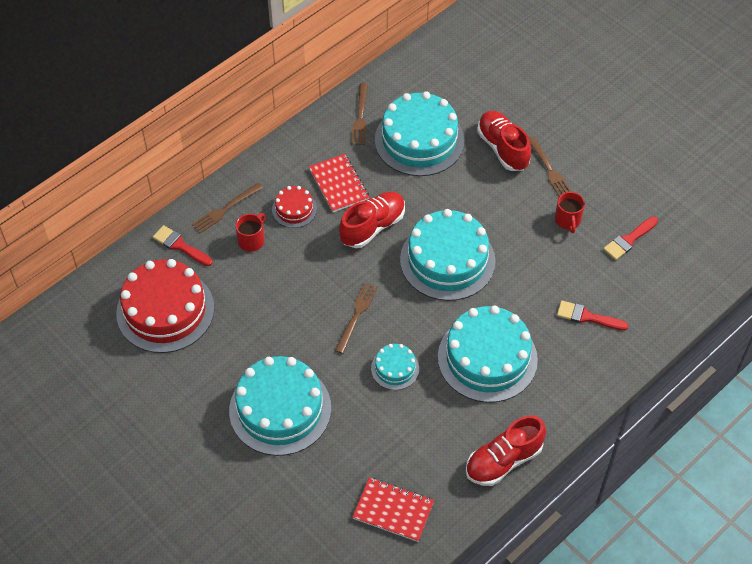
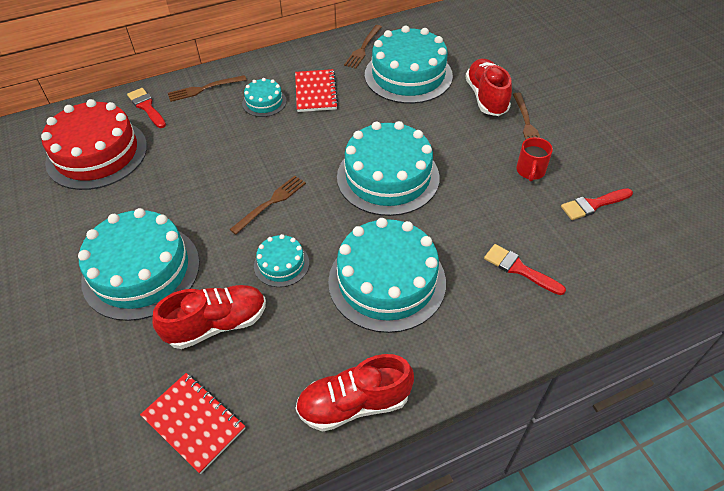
camera: 20 degrees right, 5 degrees down
(252, 240) = (211, 117): red mug -> none
(294, 209) = (264, 102): red cake -> turquoise cake
(372, 227) = (328, 132): red shoe -> red shoe (217, 324)

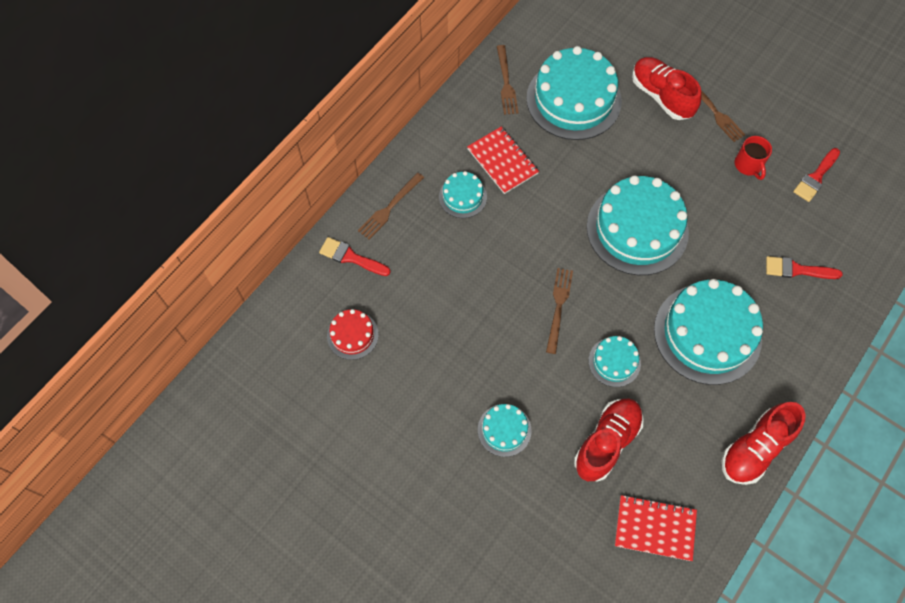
camera: 30 degrees left, 15 degrees up
(97, 154) = (352, 335): red cake -> red cake, size x0.48
(141, 271) = (504, 430): turquoise cake -> turquoise cake, size x0.48

